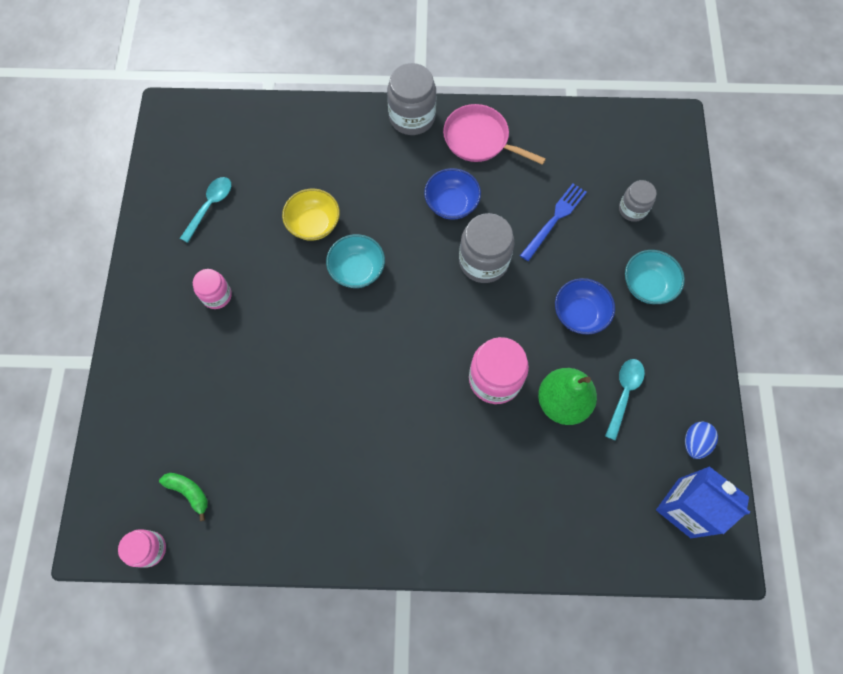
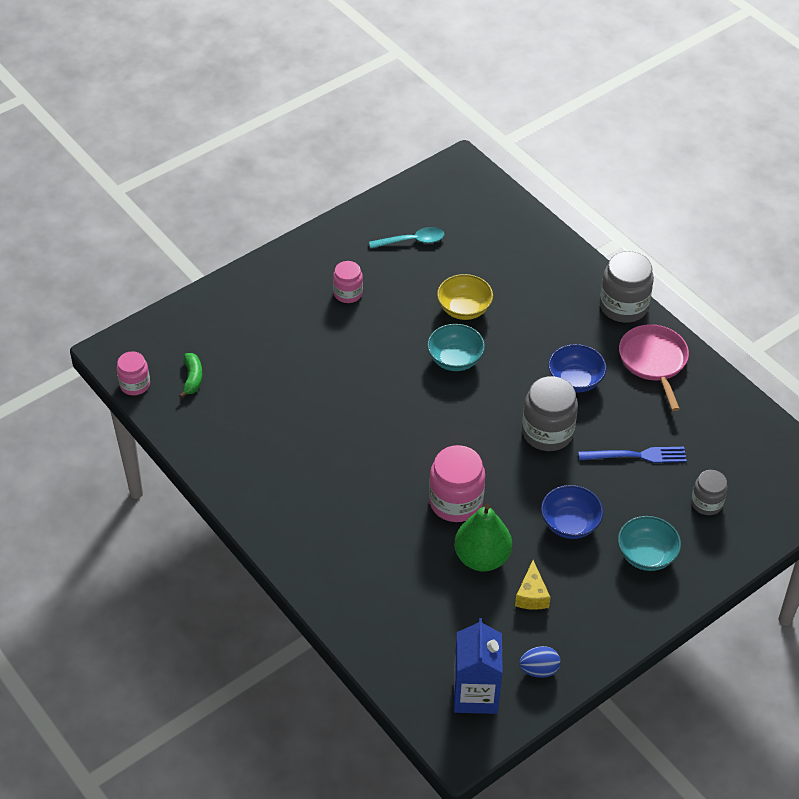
camera: 50 degrees right, 20 degrees down
(624, 393) = (531, 595): turquoise spoon -> yellow cheese

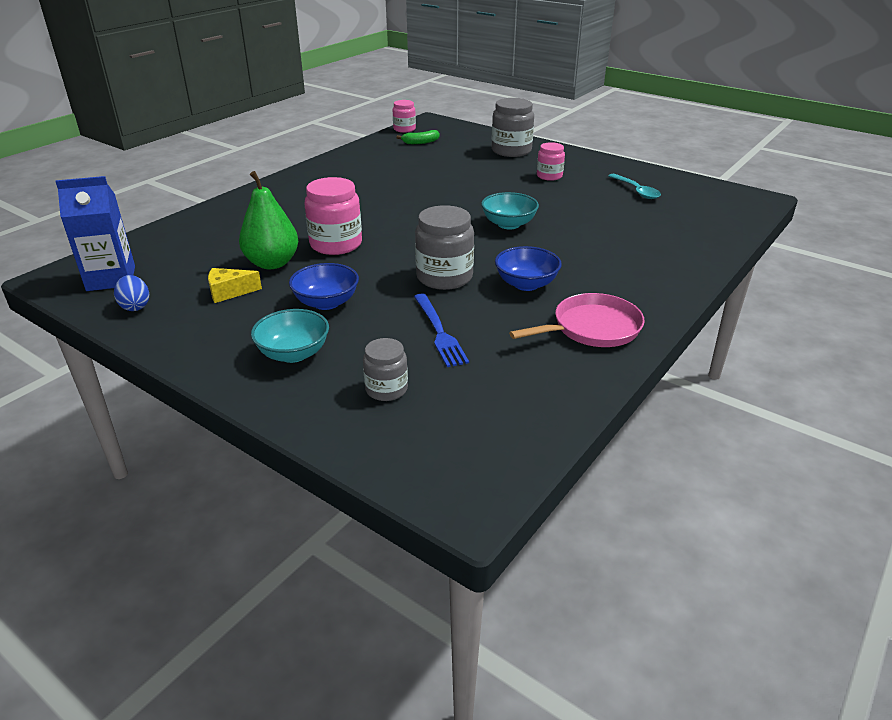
camera: 75 degrees right, 15 degrees down
(464, 309) = (575, 221): yellow bowl -> none
(623, 306) = (660, 300): grey jar -> grey jar (511, 151)

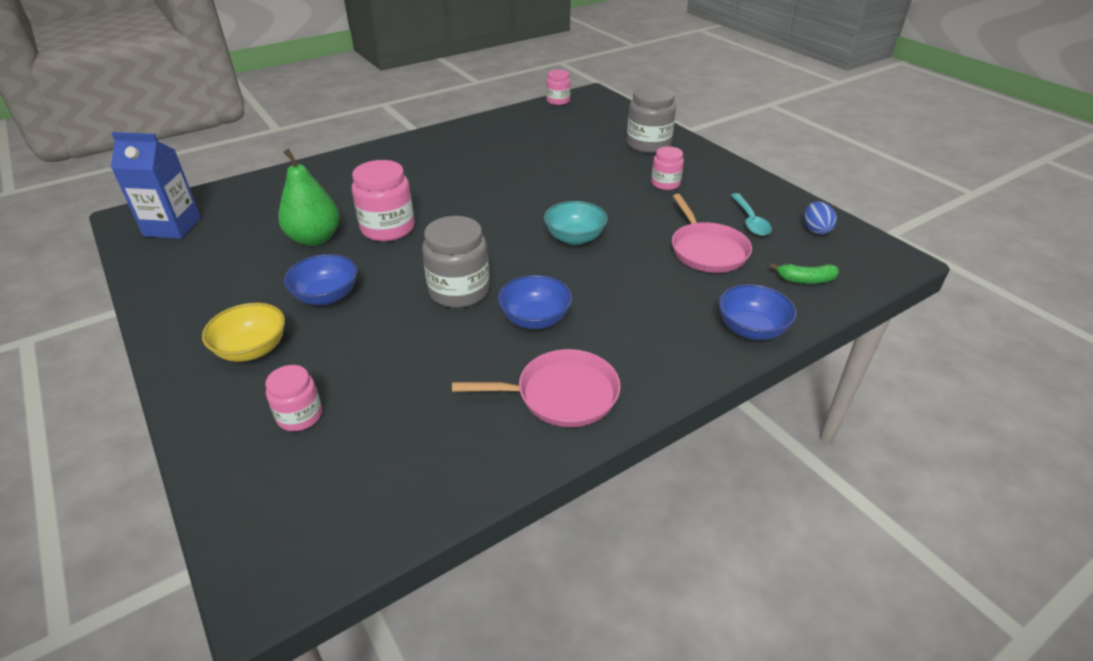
camera: 20 degrees right, 5 degrees up
(135, 306) = (167, 262): blue egg -> blue egg (815, 230)
(229, 292) = (253, 264): yellow cheese -> none
(293, 353) = (252, 349): turquoise bowl -> yellow bowl
(386, 389) = (300, 416): grey jar -> pink jar
(420, 142) = (562, 119): green banana -> green banana (806, 280)
(439, 332) = (402, 358): blue fork -> none
(620, 215) = (707, 250): none -> pink pan
(695, 259) = (751, 329): none -> blue bowl

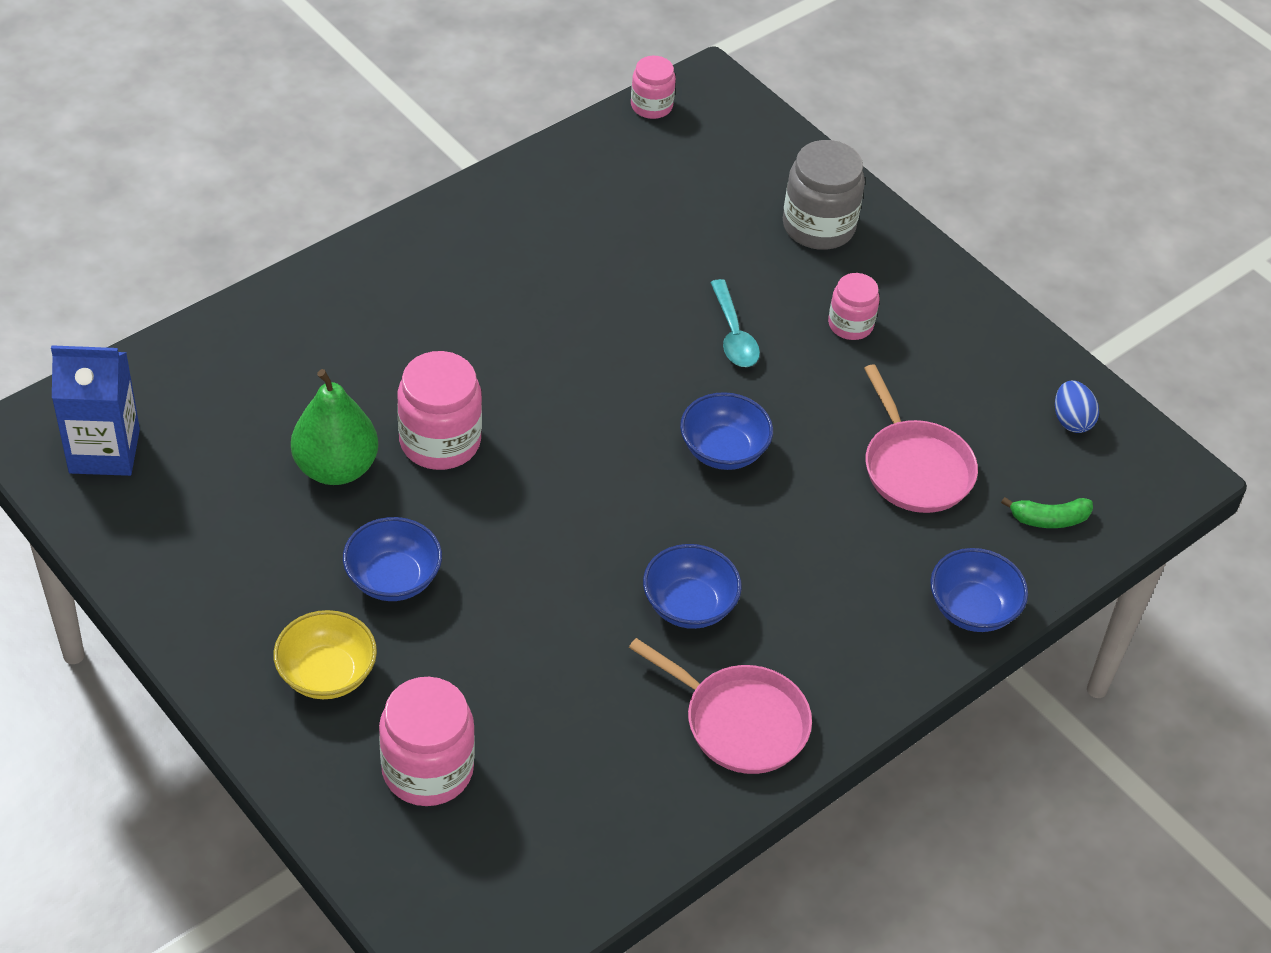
camera: 10 degrees left, 10 degrees up
(300, 416) = (427, 769): pink jar -> pink jar, size x1.67
(459, 291) = (576, 561): grey jar -> none
(561, 394) = (740, 722): pink pan -> pink pan turned 45 degrees clockwise
(574, 238) = (723, 450): turquoise bowl -> blue bowl
(750, 221) = (978, 404): turquoise spoon -> turquoise spoon (734, 334)

